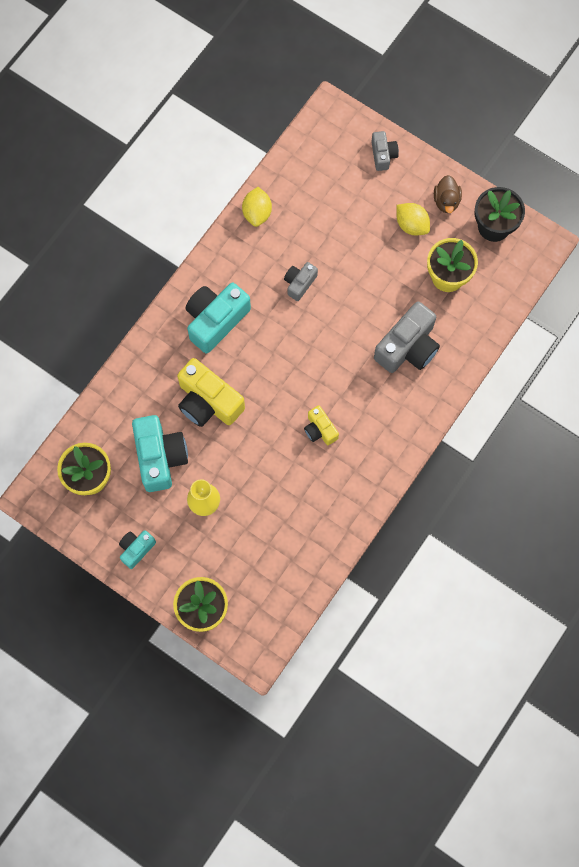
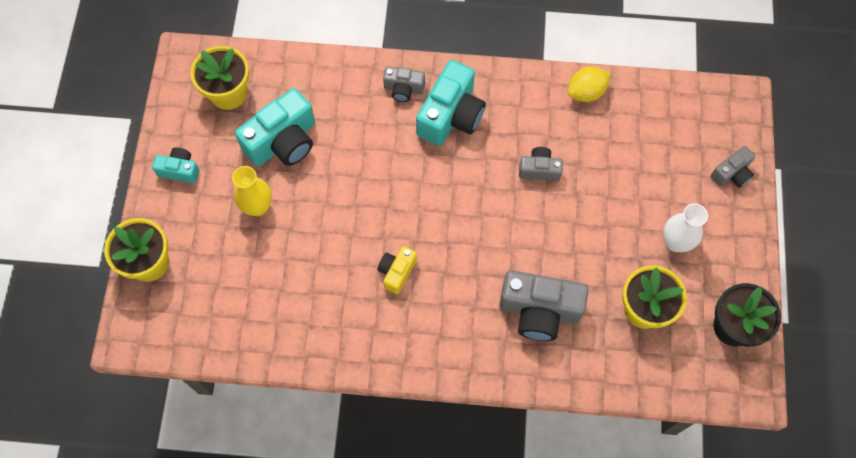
camera: 60 degrees right, 5 degrees down
(171, 342) = (403, 89): none -> grey camera
(208, 402) = (364, 153): yellow camera -> none
(215, 320) = (451, 115): turquoise camera -> turquoise camera turned 105 degrees clockwise
(411, 225) = (675, 242): yellow lemon -> white vase
(446, 201) = (726, 262): brown duck -> none

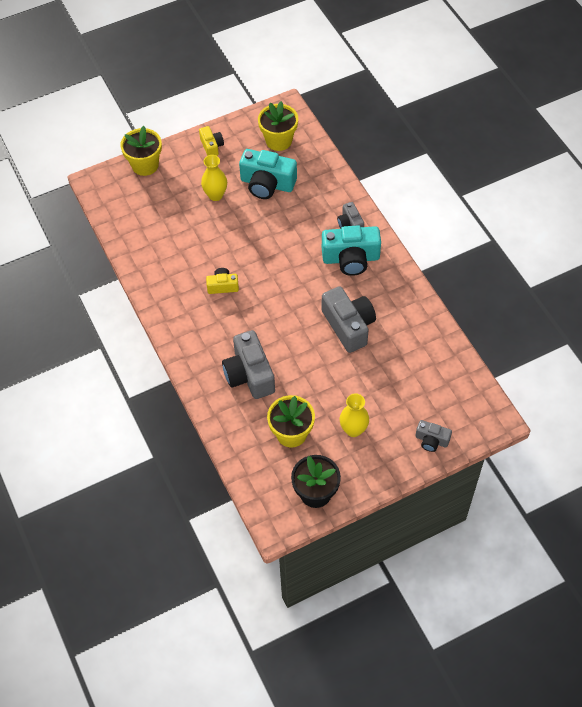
camera: 60 degrees right, 10 degrees down
(179, 170) = (211, 146): turquoise camera -> yellow camera
(539, 169) = (348, 326): grey camera -> grey camera, size x1.86
(586, 92) = (427, 324): yellow lemon -> none
(675, 242) = (353, 429): white vase -> yellow vase

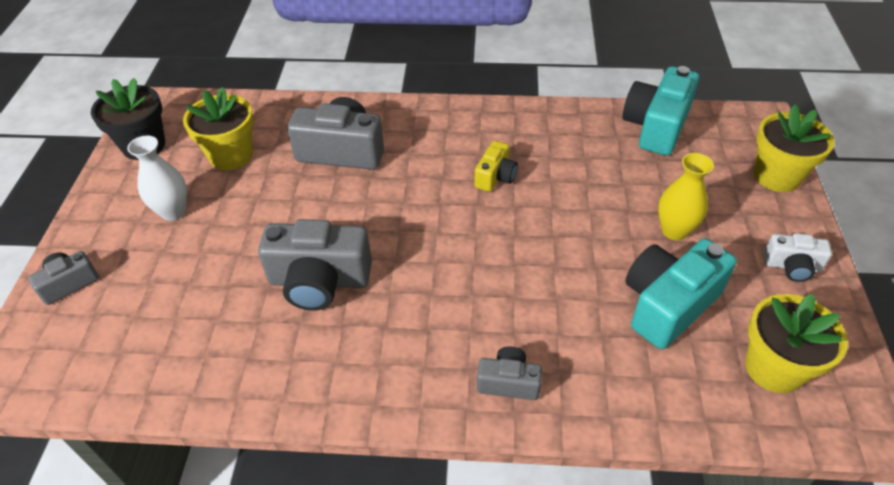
camera: 120 degrees right, 10 degrees down
(211, 146) = (792, 266): yellow camera -> white camera
(351, 258) = (436, 345): turquoise camera -> turquoise camera (656, 126)
(353, 429) = (173, 211): yellow vase -> white vase

